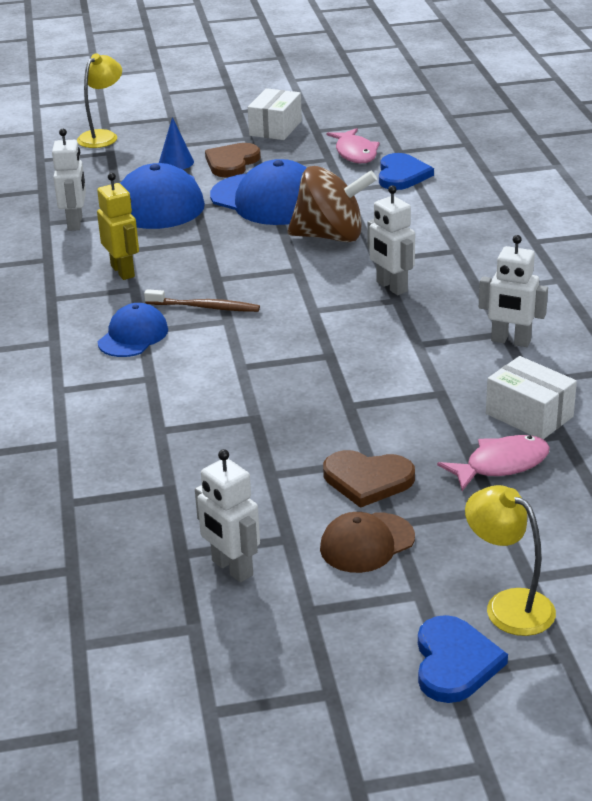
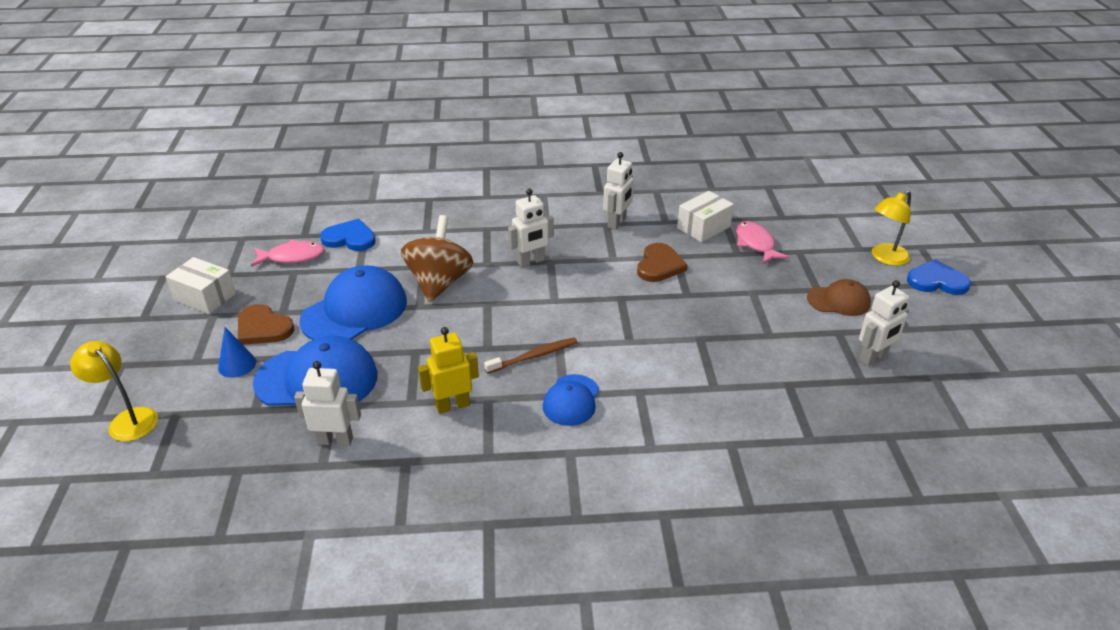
camera: 85 degrees left, 5 degrees up
(133, 336) = (571, 400): blue cap -> blue cap turned 105 degrees counterclockwise
(205, 307) = (534, 356): brown toothbrush -> brown toothbrush turned 45 degrees clockwise
(367, 480) = (773, 294): brown heart -> brown heart (659, 265)
(367, 543) = (838, 301): brown cap -> brown cap turned 60 degrees counterclockwise

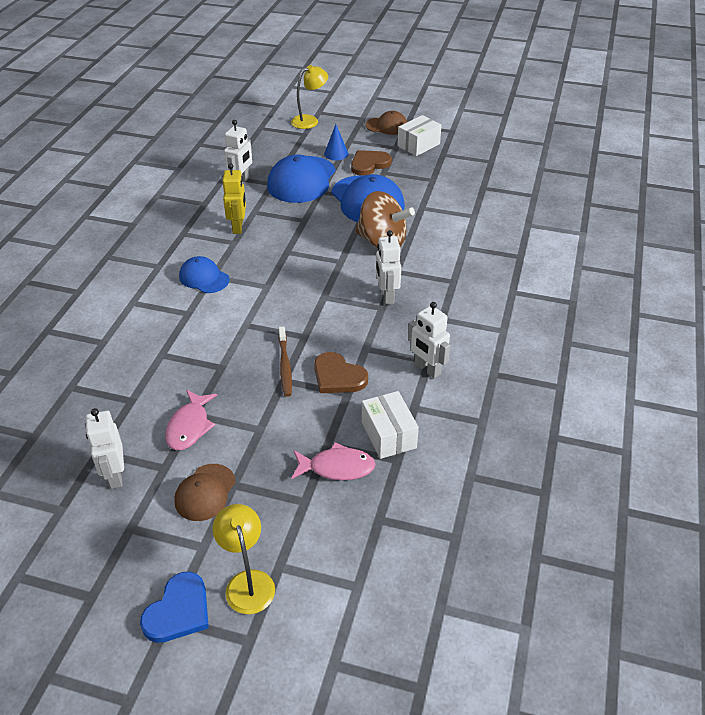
camera: 110 degrees right, 5 degrees up
(148, 335) = (387, 126): none -> brown cap
(292, 257) = (453, 180): pink fish -> pink fish (189, 426)
(350, 238) = (468, 207): blue heart -> none
(534, 356) = (262, 271): brown toothbrush -> brown toothbrush (285, 366)

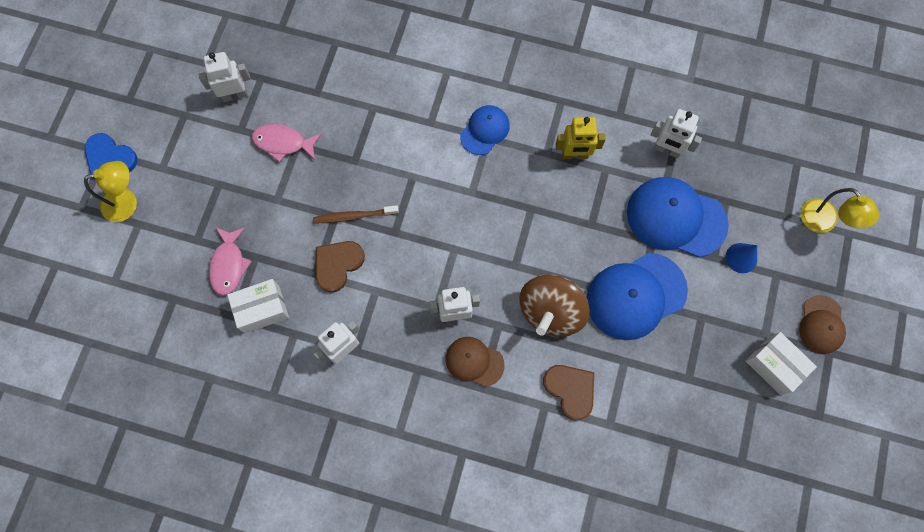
camera: 90 degrees right, 30 degrees up
(205, 492) = (212, 163): brown cap -> brown cap (474, 361)
(369, 164) = (719, 299): brown heart -> brown heart (570, 390)

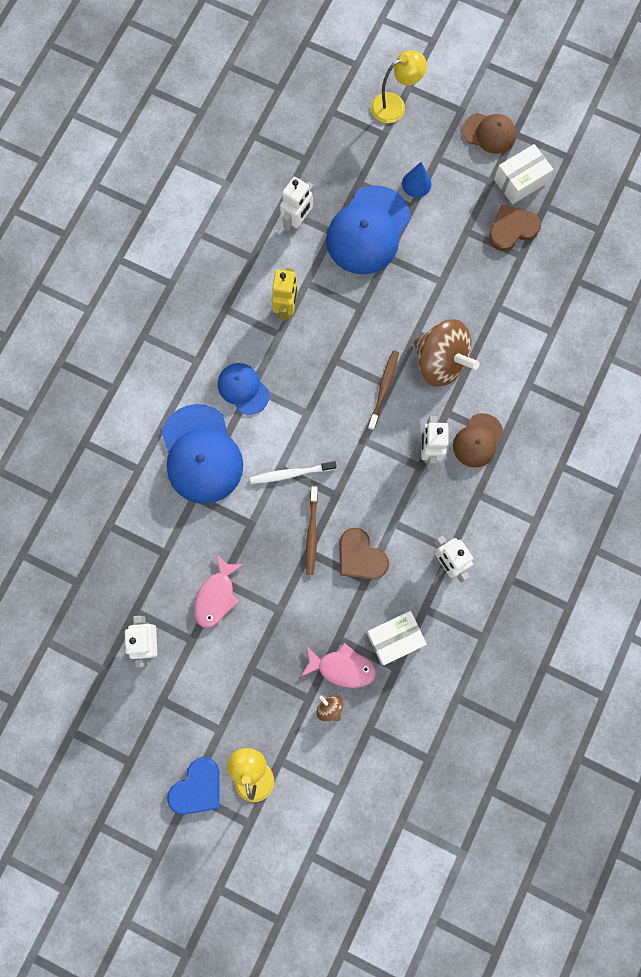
camera: 80 degrees left, 5 degrees up
(190, 260) = (330, 708): none -> brown spinning top
(262, 309) = (394, 638): white box -> white box turned 75 degrees clockwise
(409, 187) = (290, 474): none -> white toothbrush
(511, 260) = (384, 388): none -> brown toothbrush
(570, 390) = (517, 359): brown heart -> brown heart (512, 229)
(636, 296) = (437, 283): blue cap -> blue cap (201, 454)

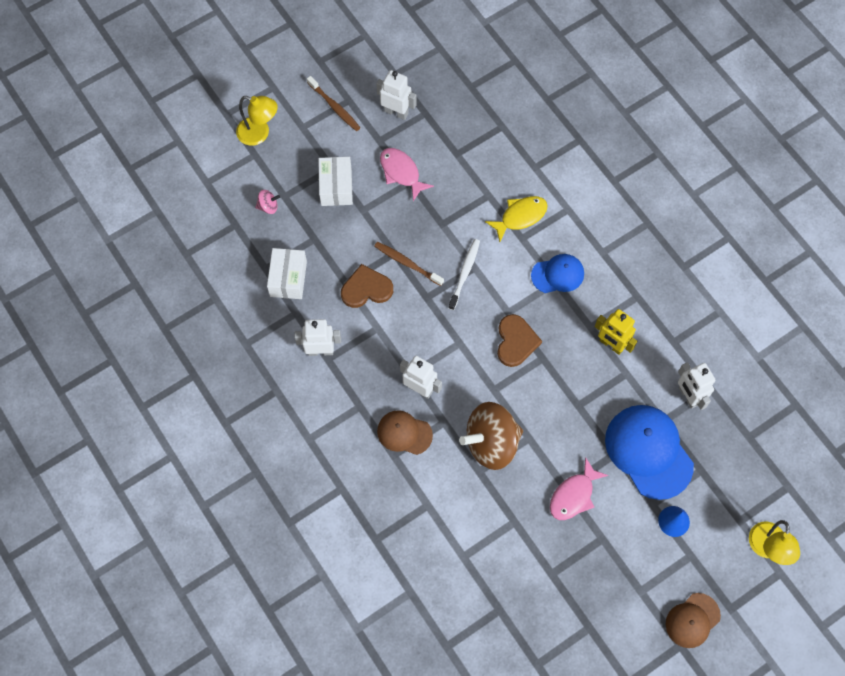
camera: 120 degrees right, 10 degrees down
(197, 788) = (273, 93): blue heart -> none
(201, 454) = (520, 217): blue cap -> yellow fish
(330, 708) = (268, 206): brown spinning top -> pink spinning top
(342, 667) = (291, 230): pink fish -> pink fish (574, 495)
(384, 388) = (494, 383): brown toothbrush -> brown toothbrush (335, 107)
(478, 440) = (404, 433): brown cap -> brown cap turned 45 degrees counterclockwise
(512, 229) = (582, 581): brown heart -> brown heart (516, 341)
(520, 181) = (626, 619): white box -> white box (336, 187)

